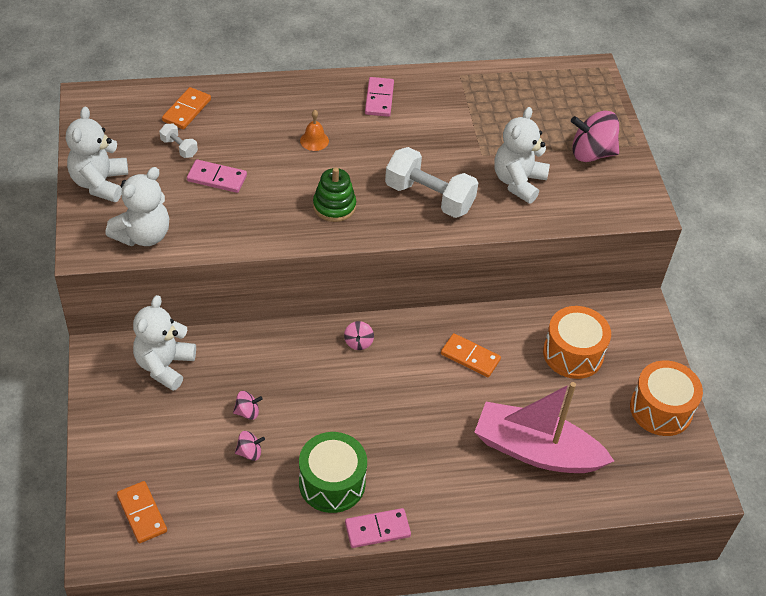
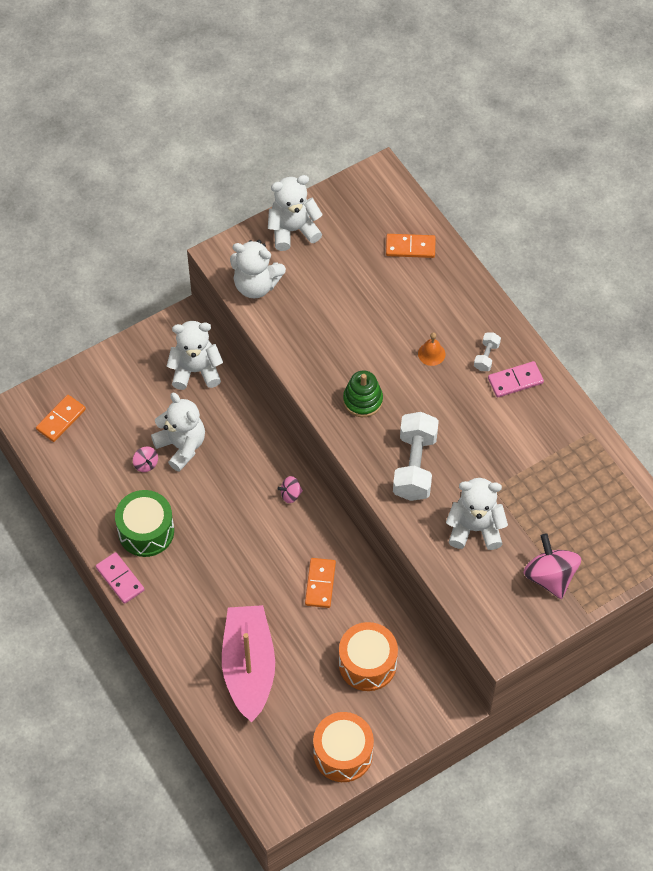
camera: 70 degrees right, 10 degrees up
(179, 148) = (364, 263): white dumbbell -> white dumbbell (486, 356)
(217, 178) = (345, 304): pink domino -> none
(247, 412) = (181, 446): pink spinning top -> white teddy bear

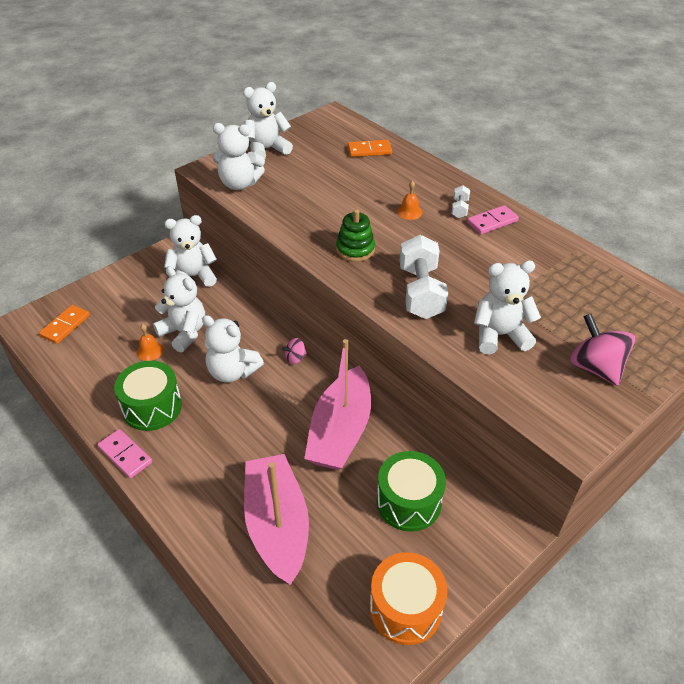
camera: 10 degrees left, 15 degrees down
(146, 464) = (150, 351): pink spinning top -> orange bell
(226, 502) = (232, 372): none -> white teddy bear
(320, 584) = (340, 431): orange domino -> pink boat
(367, 664) = (408, 502): orange drum -> green drum

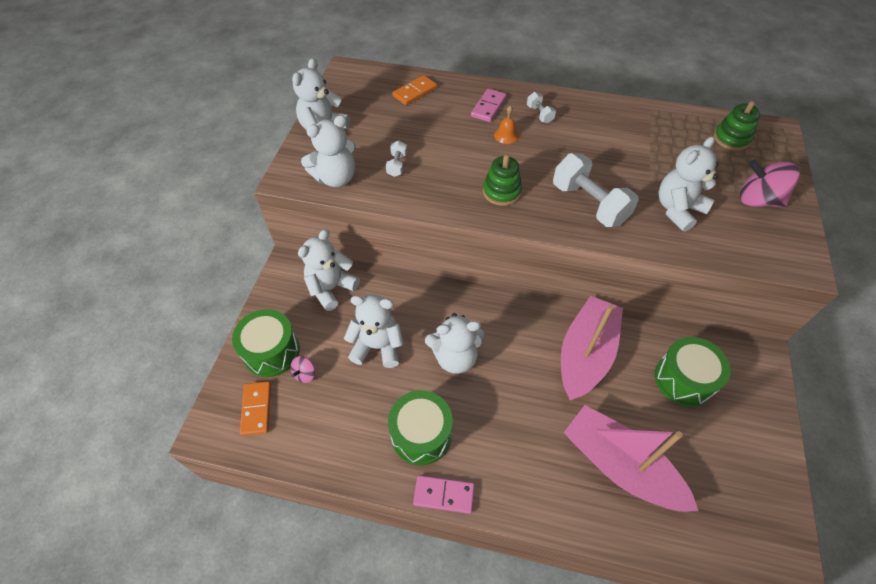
camera: 35 degrees left, 10 degrees up
(111, 296) = (271, 351): none -> green drum
(150, 351) = (364, 383): orange bell -> none
(294, 195) = (397, 165): none -> white dumbbell
(295, 358) = (492, 313): pink spinning top -> pink spinning top (305, 374)
(340, 431) = (585, 354): pink boat -> pink boat turned 135 degrees counterclockwise
(405, 608) = (760, 463): orange drum -> none
(492, 222) = (573, 114): pink domino -> pink domino (488, 107)
(634, 308) = (731, 139): none -> green stacking toy

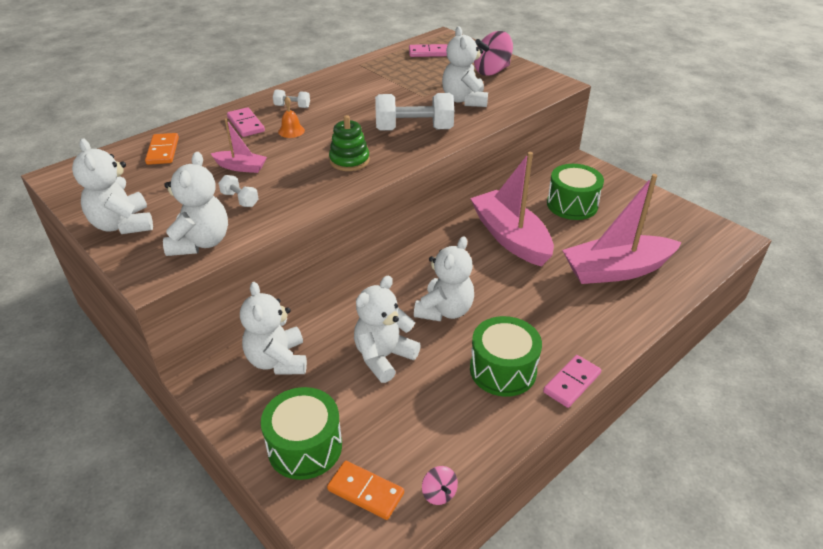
camera: 55 degrees left, 15 degrees down
(305, 374) = (361, 429): pink spinning top -> pink spinning top (439, 493)
(434, 140) = (241, 167): none -> pink boat
(731, 139) = (429, 53): green stacking toy -> pink domino

